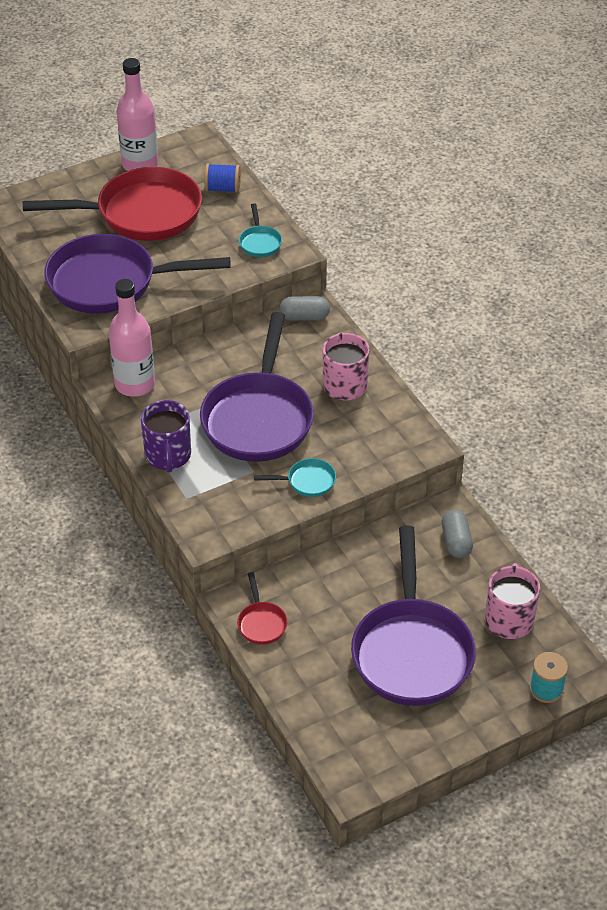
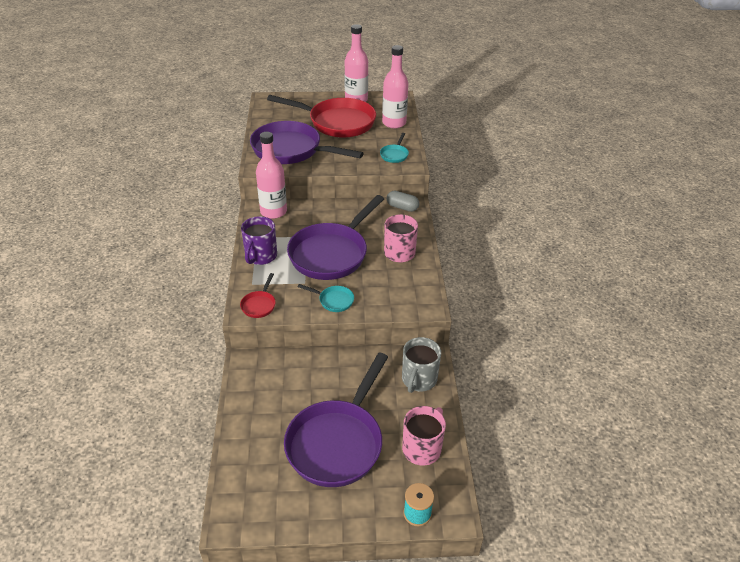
camera: 25 degrees right, 5 degrees down
(223, 188) = (394, 123): blue spool -> pink bottle
(261, 623) = (252, 382): red pan -> red pan (259, 305)
(456, 542) = (419, 379): grey capsule -> grey mug

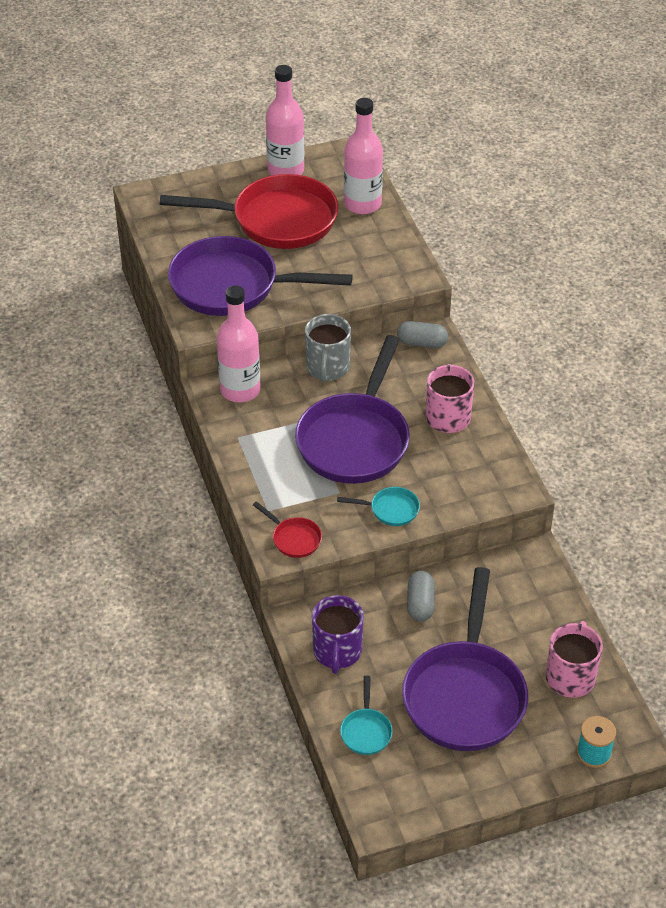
camera: 15 degrees left, 5 degrees up
(259, 305) = (294, 539): red pan -> red pan turned 45 degrees counterclockwise
(260, 256) = (258, 465): purple mug -> purple mug (337, 652)
(334, 370) = (420, 604): none -> grey capsule
(394, 155) = (388, 263): turquoise pan -> turquoise pan (366, 731)
(419, 379) = (532, 590): grey mug -> grey mug (327, 368)

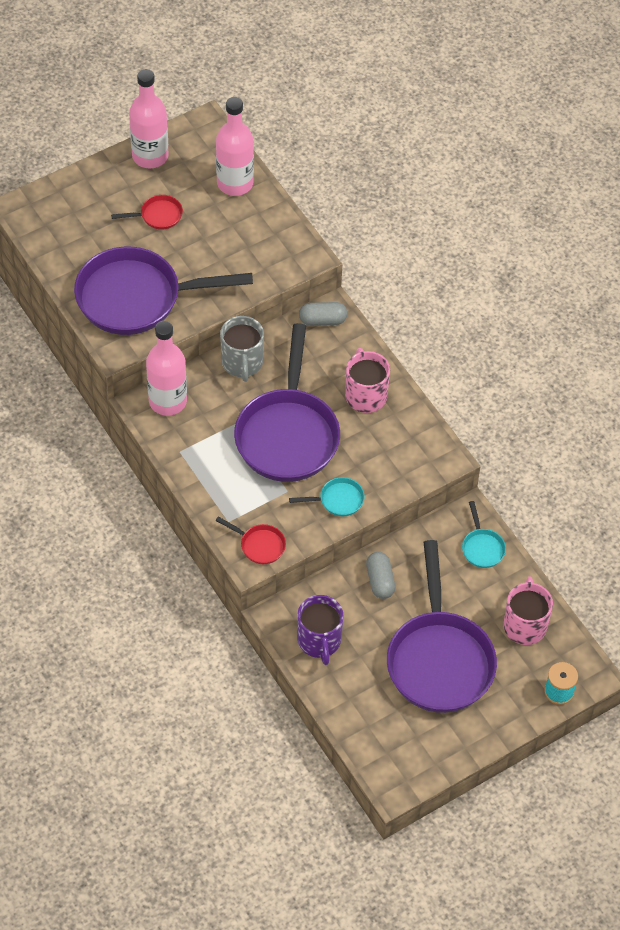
camera: 15 degrees left, 10 degrees up
(277, 220) = (158, 216): red pan -> red pan, size x0.41
(366, 731) = (363, 710): turquoise pan -> turquoise pan (482, 548)

